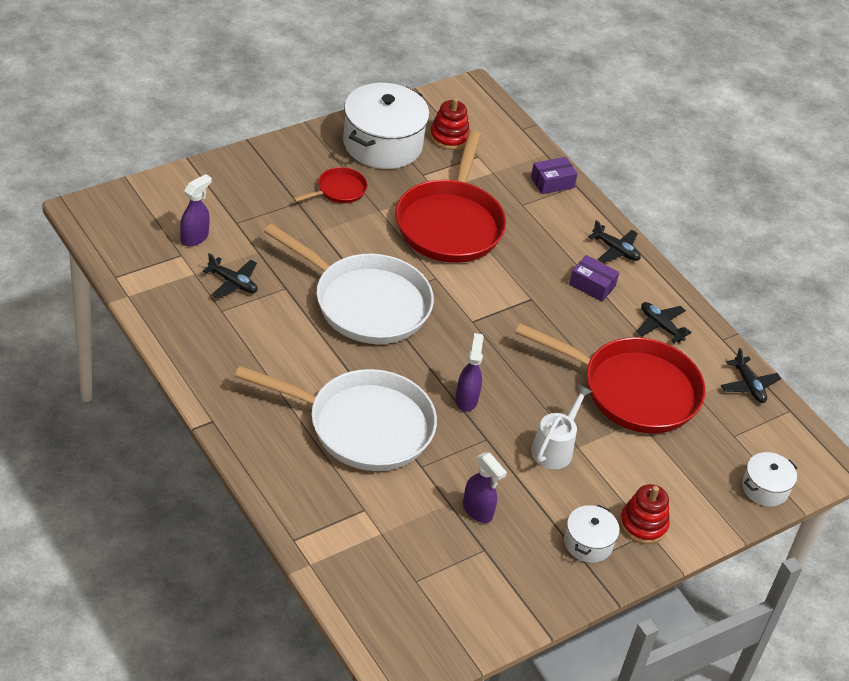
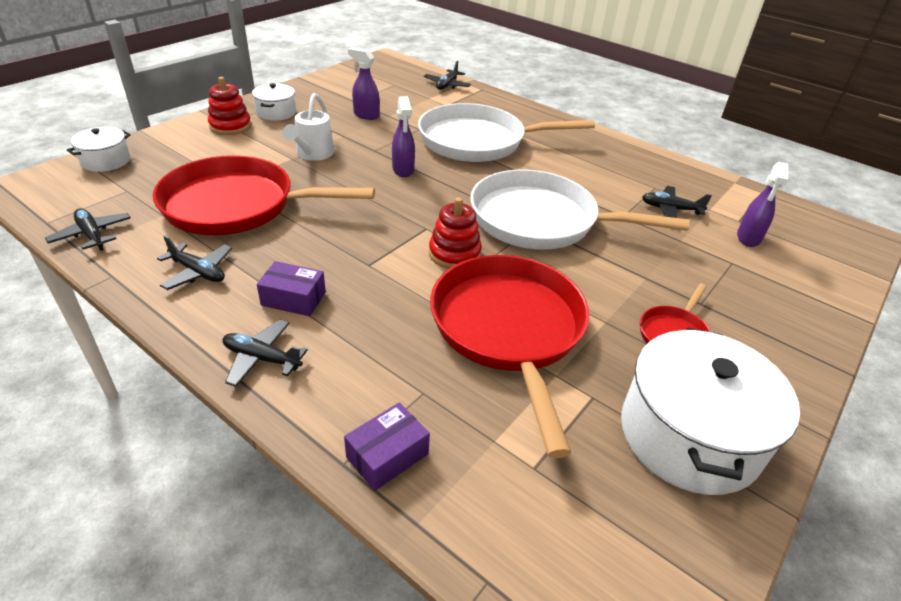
camera: 165 degrees right, 5 degrees down
(339, 562) = (447, 85): none -> black plane
(449, 137) = (604, 495): red stacking toy -> red stacking toy (454, 254)

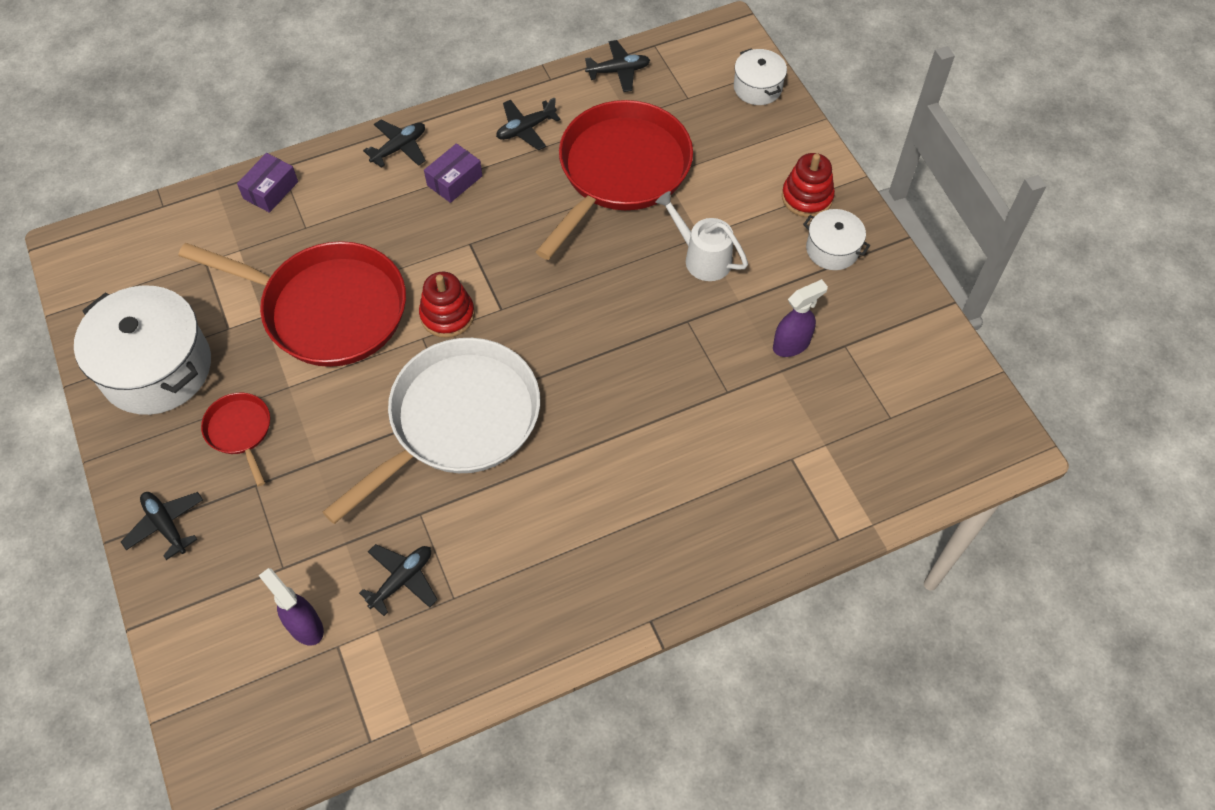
camera: 120 degrees right, 20 degrees up
(387, 455) = (271, 190): purple box -> purple box turned 45 degrees clockwise
(403, 170) = (626, 332): purple spray bottle -> none
(447, 85) = (869, 492): black plane -> black plane (166, 525)
(478, 141) = (664, 446): white pan -> none

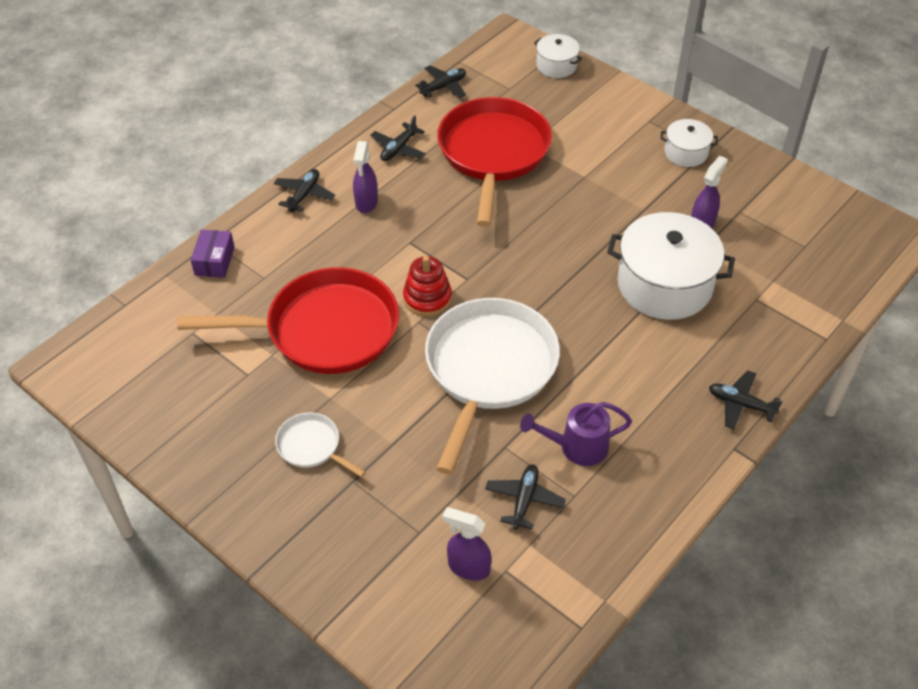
camera: 25 degrees left, 10 degrees down
(156, 368) = (204, 427): white pot -> white pot (664, 285)
(166, 525) = (295, 542): black plane -> black plane (741, 404)
(240, 431) = (312, 446): red pan -> white pan
(454, 180) = (366, 203): purple box -> purple spray bottle
(489, 546) = (576, 447): none -> purple watering can
(701, 257) = (595, 190): white watering can -> none
(807, 197) = (643, 125): red stacking toy -> none

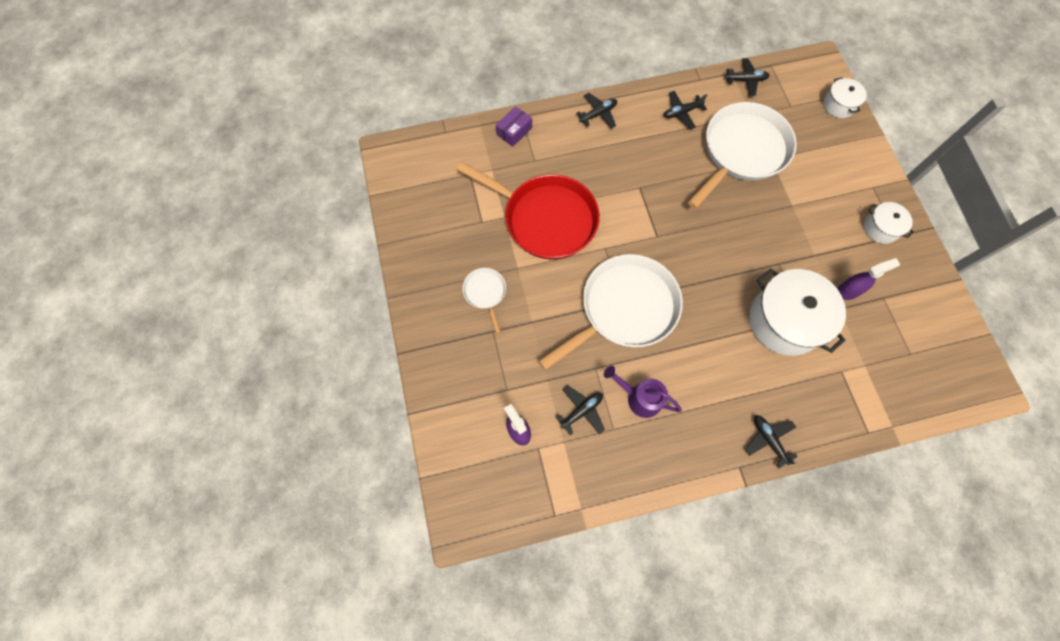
camera: 35 degrees right, 20 degrees up
(366, 203) = (632, 142): purple spray bottle -> none
(427, 298) = (622, 235): red stacking toy -> none
(493, 153) = (742, 152): red pan -> white pan

